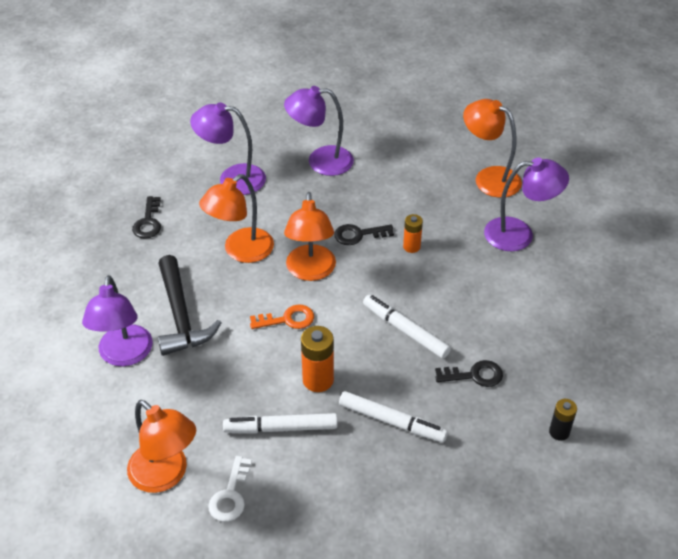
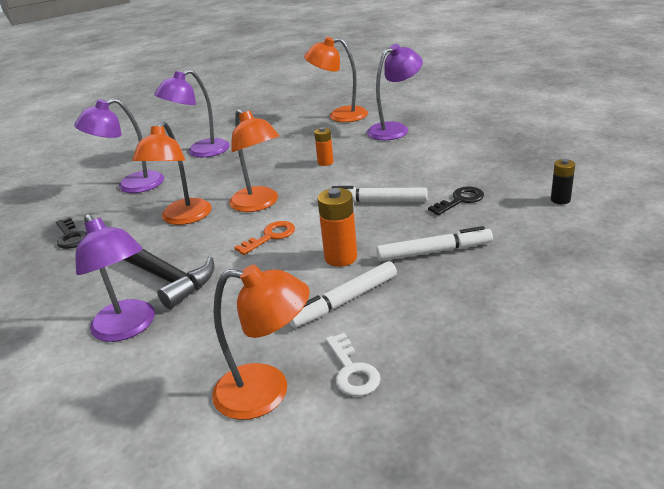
camera: 30 degrees left, 15 degrees down
(358, 235) = (276, 172): black key -> none

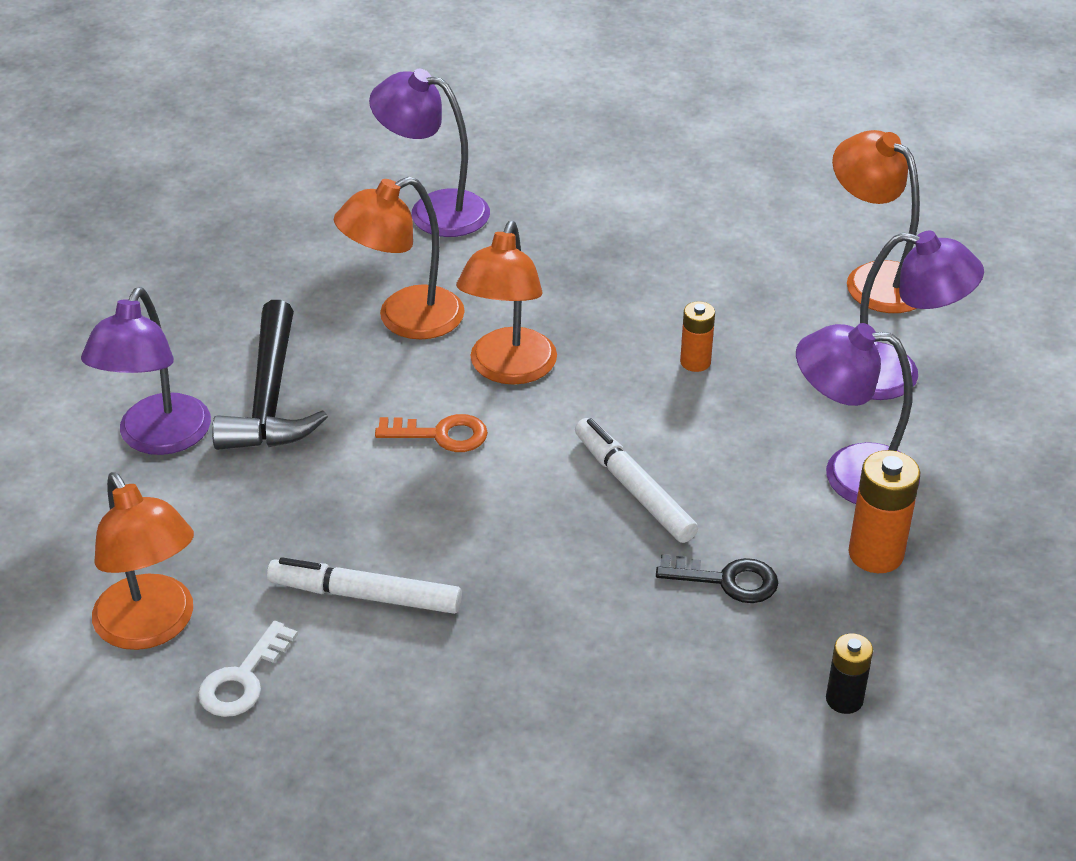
camera: 45 degrees right, 10 degrees up
(71, 237) = (273, 252): black key -> none
(200, 152) = (590, 207): purple lamp -> purple lamp (850, 473)
(341, 257) = (455, 535): orange battery -> orange battery (875, 554)
(434, 252) = (555, 623): white marker -> none

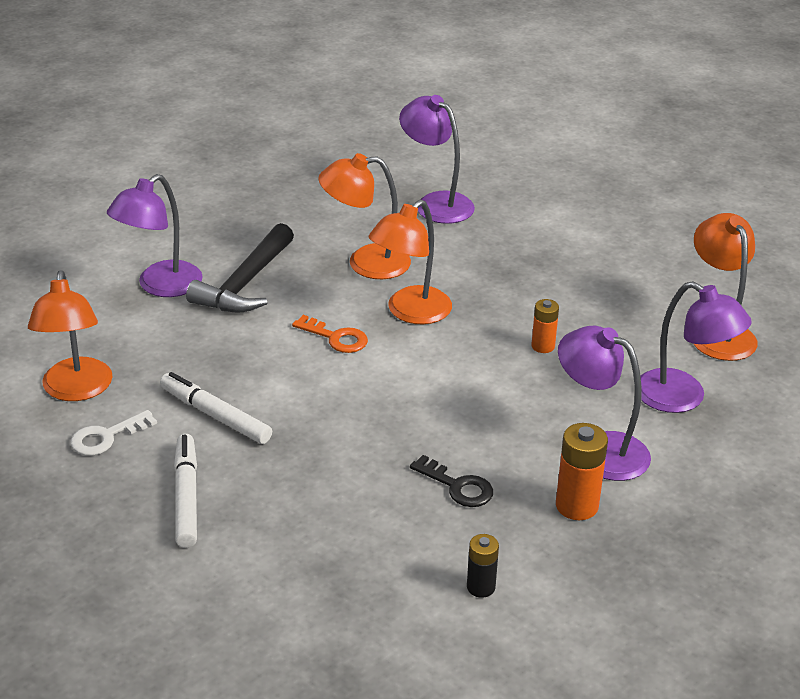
camera: 25 degrees right, 5 degrees down
(633, 488) = (438, 410): white marker -> white marker (186, 497)

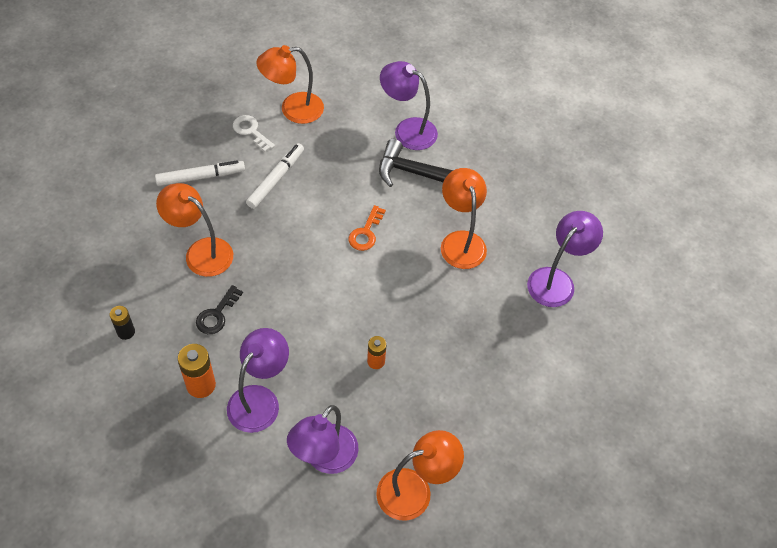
camera: 80 degrees right, 20 degrees up
(410, 312) = (403, 274): orange lamp -> orange lamp (201, 252)

